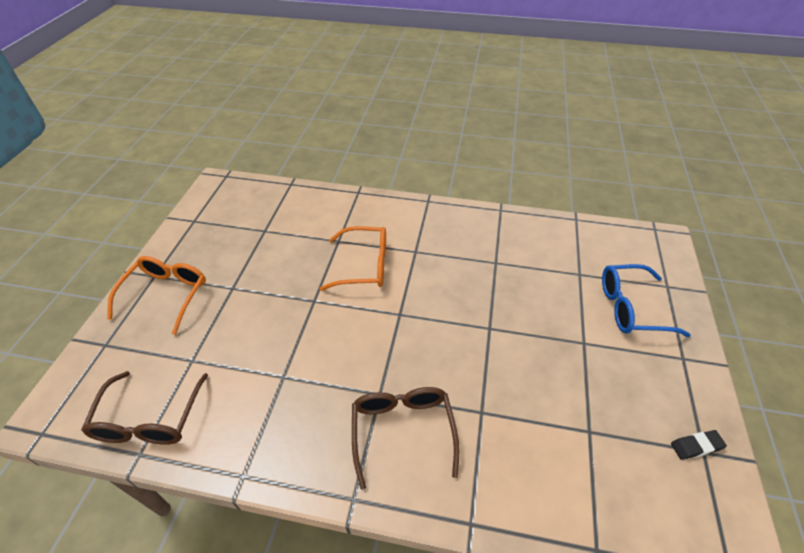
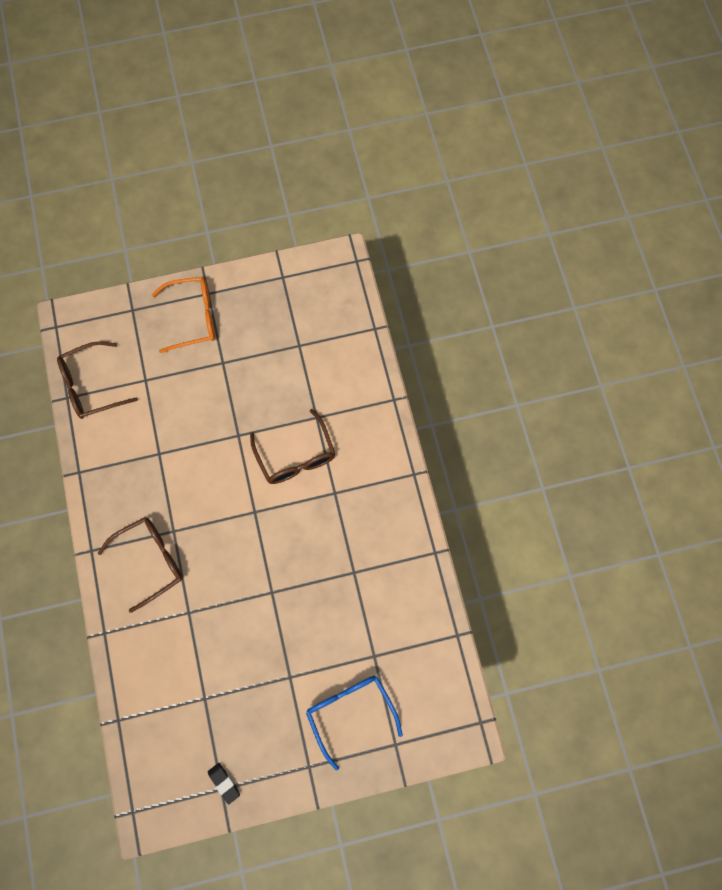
camera: 65 degrees right, 25 degrees up
(365, 266) = (296, 457): orange glasses -> brown glasses

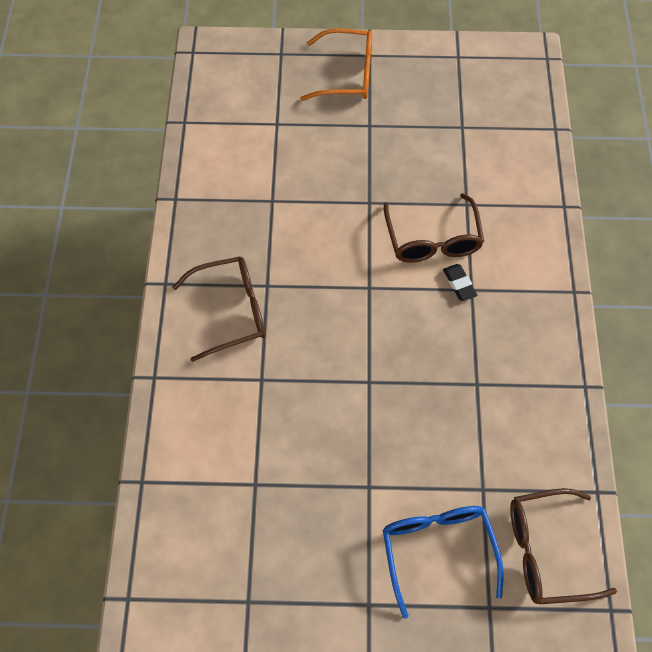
camera: 15 degrees right, 10 degrees down
(91, 386) = (214, 116): brown glasses -> brown glasses (545, 551)
(224, 783) = (253, 594): black eraser -> black eraser (459, 284)

